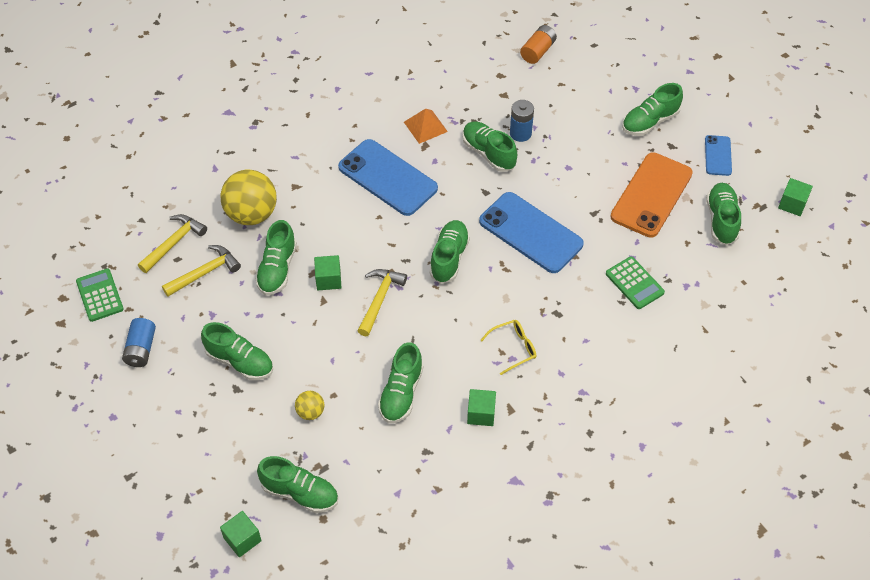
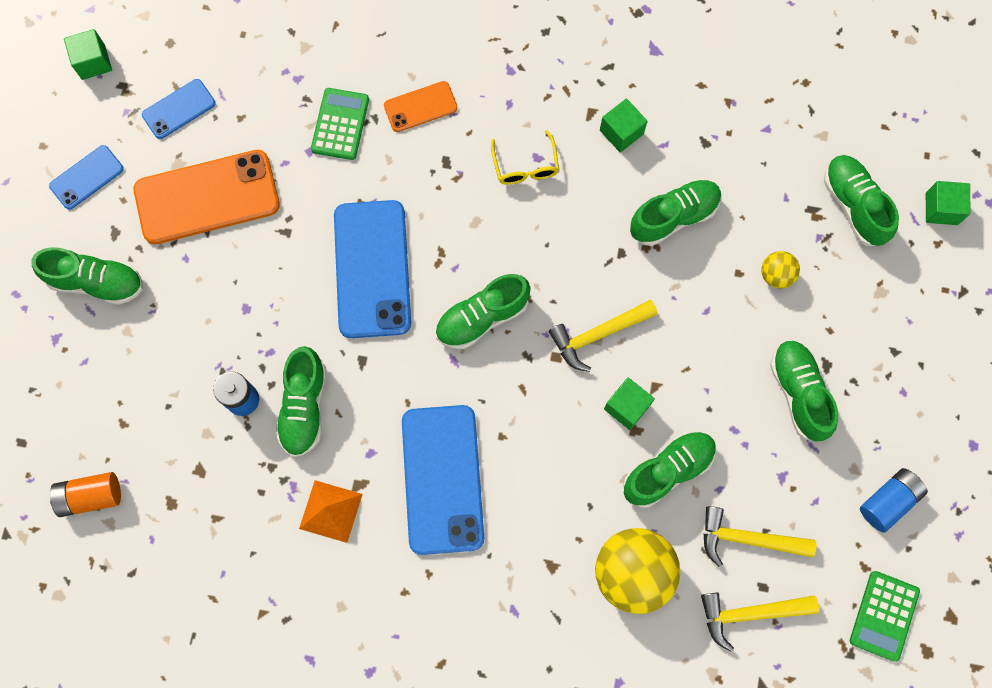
camera: 135 degrees left, 20 degrees up
(513, 348) = (525, 166): yellow glasses -> yellow glasses turned 120 degrees counterclockwise
(605, 328) = (420, 107): none -> orange phone
(721, 220) = (178, 109): green shoe -> blue phone

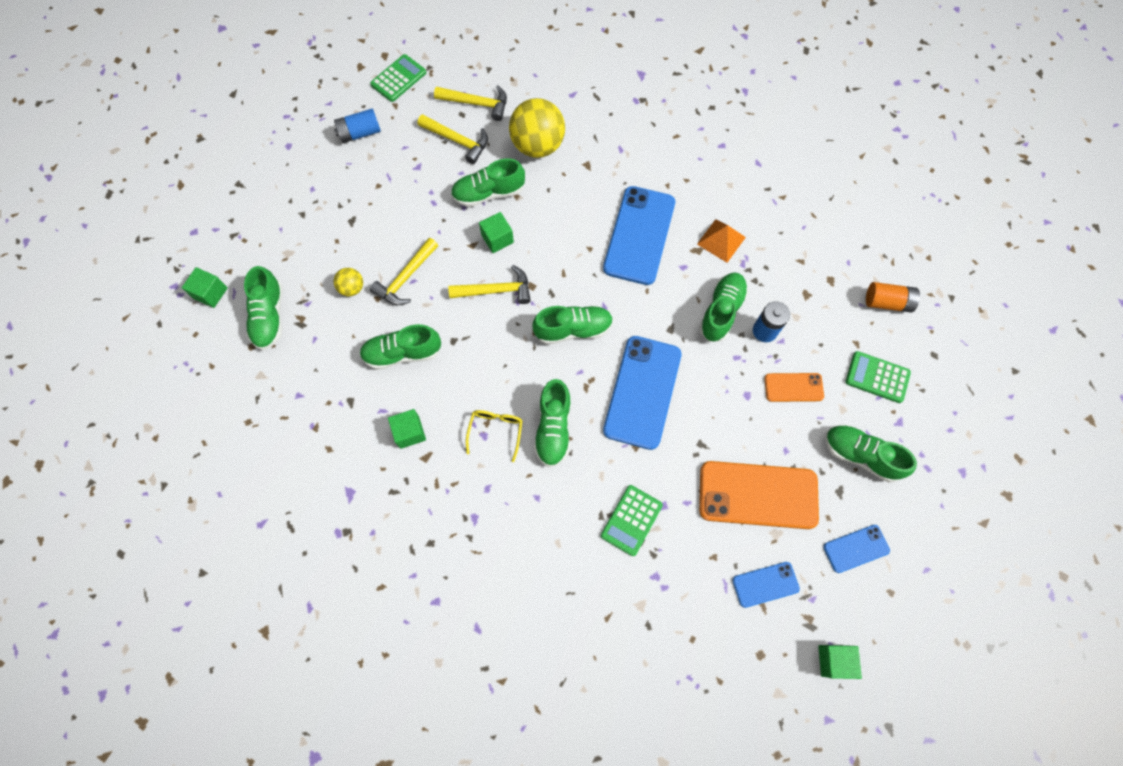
camera: 160 degrees left, 5 degrees down
(90, 386) = (877, 377): none -> green calculator
(420, 107) = (560, 512): orange phone -> orange phone (793, 387)
(717, 311) = (406, 278): none -> yellow hammer
(798, 393) = (379, 210): green shoe -> green shoe (553, 428)

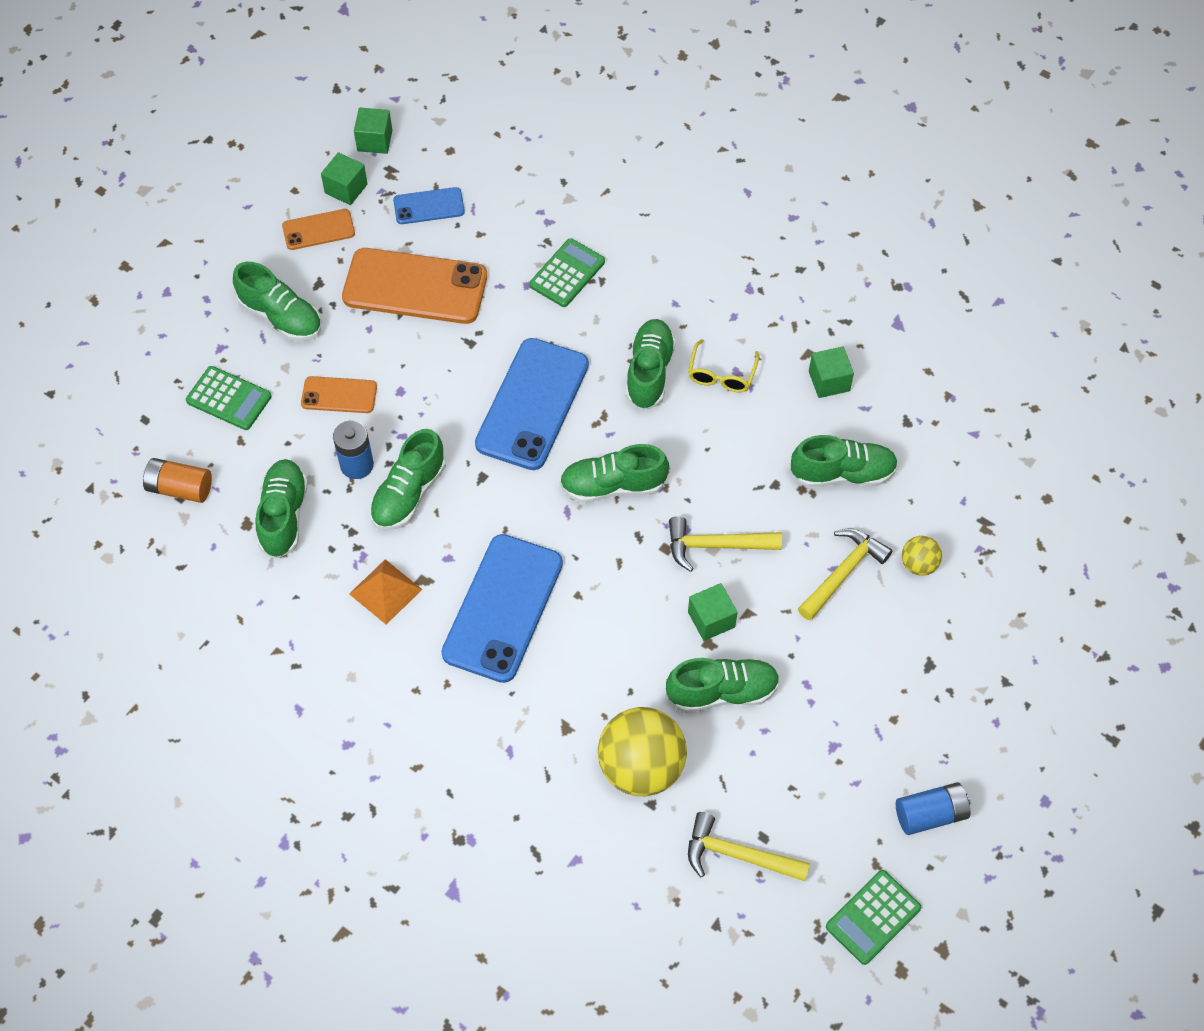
camera: 175 degrees left, 10 degrees down
(210, 293) = (1118, 573): green cube -> green cube (346, 189)
(269, 316) = (1029, 534): green shoe -> green shoe (284, 515)
(458, 141) = (770, 787): yellow hammer -> none
(856, 548) = (318, 230): blue phone -> orange phone

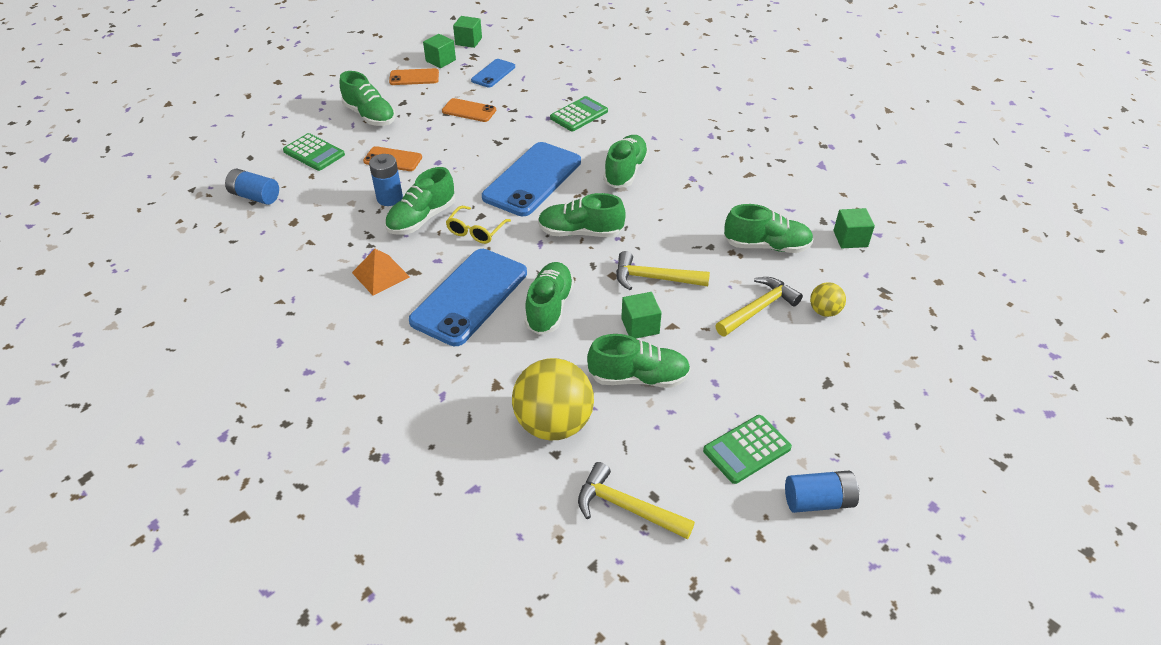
camera: 10 degrees right, 15 degrees down
(180, 488) = (255, 196): orange battery -> blue battery
(284, 515) = (323, 220): green shoe -> green shoe (549, 307)
(415, 287) = (469, 111): orange phone -> orange phone, size x0.51
(429, 206) = (493, 73): blue phone -> blue phone turned 60 degrees counterclockwise
(721, 374) = (680, 178): yellow glasses -> yellow glasses (476, 231)
(829, 381) = (763, 191): green cube -> green cube (850, 239)
(873, 917) = (751, 583): green calculator -> green calculator (747, 449)

